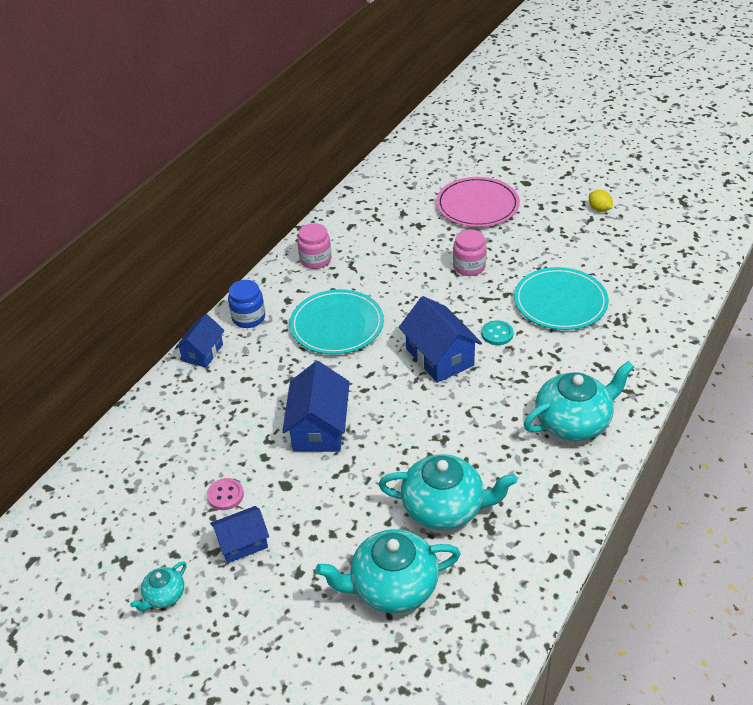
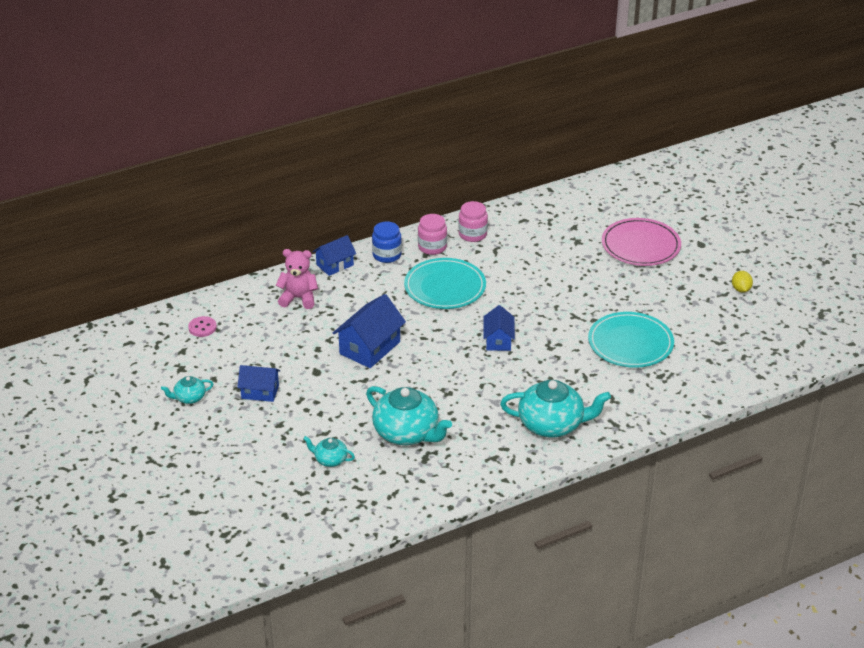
camera: 30 degrees right, 5 degrees down
(194, 408) = (298, 298): none -> pink teddy bear
(225, 495) = (273, 360): pink button -> pink button (202, 328)
(392, 586) = (330, 459): turquoise teapot -> turquoise teapot, size x0.49
(439, 357) = (498, 340): blue house -> blue house, size x0.63
(469, 267) = (585, 288): pink jar -> pink jar (432, 247)
(497, 334) = (557, 344): turquoise button -> none

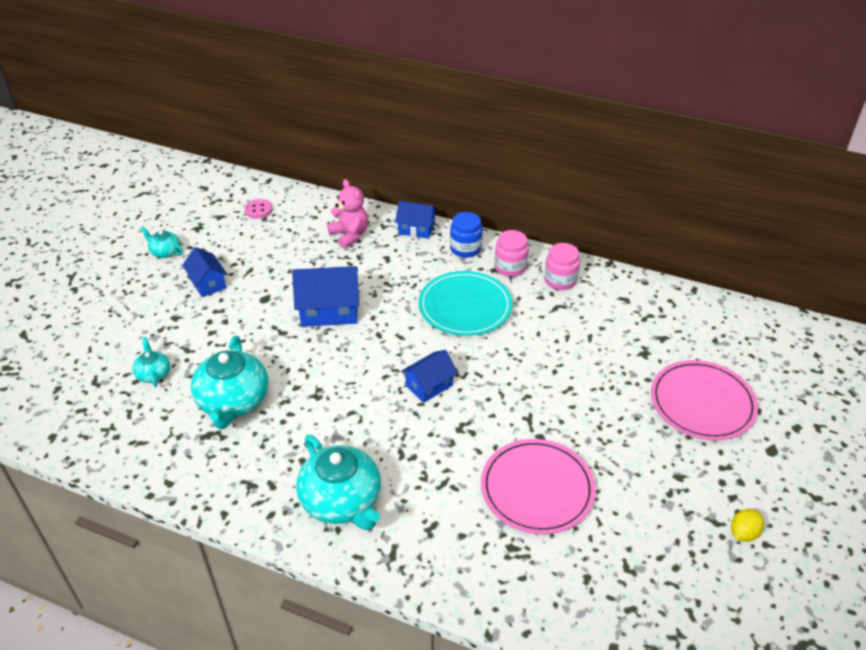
camera: 50 degrees right, 5 degrees up
(630, 343) = (537, 488): turquoise plate -> pink plate

